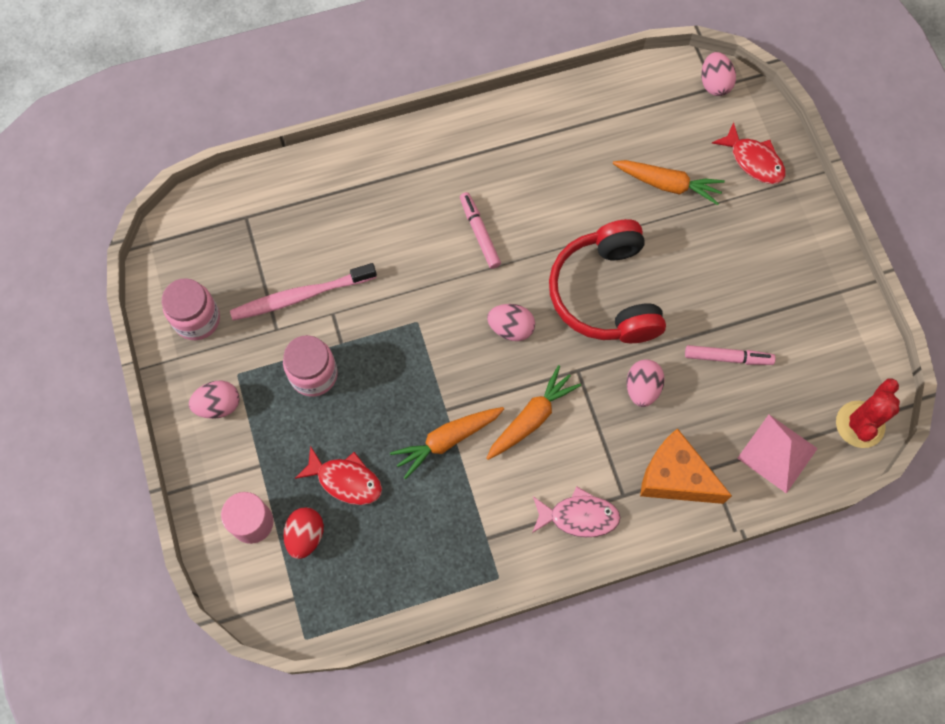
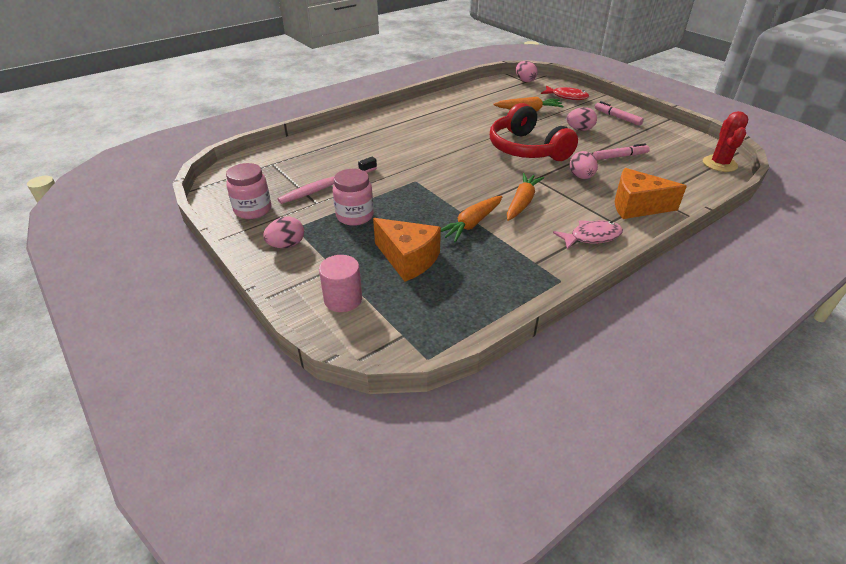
camera: 20 degrees left, 30 degrees down
(305, 535) = (393, 296): red egg -> none
(345, 480) = (408, 259): red fish -> orange cheese
(479, 233) = (432, 143): pink marker -> pink marker (617, 117)
(511, 328) = (479, 171): pink egg -> pink egg (579, 129)
(777, 453) = (687, 184): pink pyramid -> none

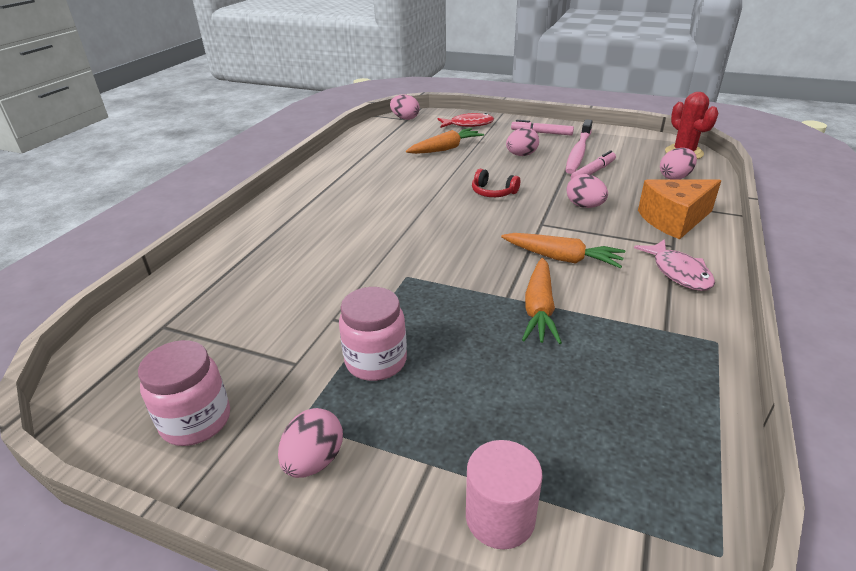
camera: 30 degrees left, 5 degrees down
(327, 186) = (288, 330): pink toothbrush -> pink toothbrush (578, 152)
(408, 259) = (518, 397): orange cheese -> none
(522, 202) = (562, 258): orange carrot -> orange carrot turned 120 degrees clockwise
(527, 149) = (493, 192): red headphones -> red headphones, size x0.44
(591, 237) = (678, 272): pink fish -> pink fish turned 120 degrees clockwise
(683, 179) = (675, 177): none -> pink egg

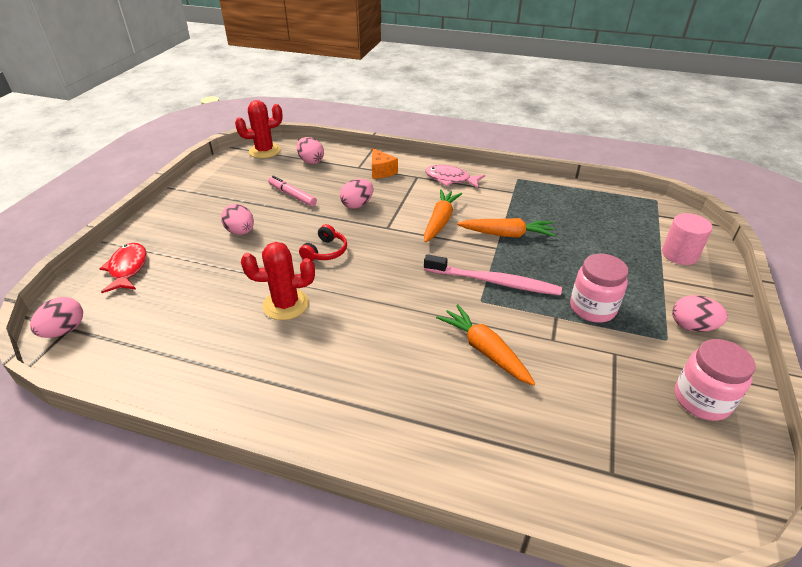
camera: 95 degrees left, 5 degrees up
(418, 180) = (286, 304): none -> red cactus
(445, 149) = (201, 286): orange carrot -> orange carrot (485, 350)
(541, 133) = (184, 216): pink marker -> none
(578, 152) = (246, 199): pink toothbrush -> pink toothbrush (494, 282)
(674, 220) = (381, 171): orange cheese -> orange cheese, size x0.62
(678, 272) = (450, 179): pink fish -> pink fish turned 135 degrees counterclockwise

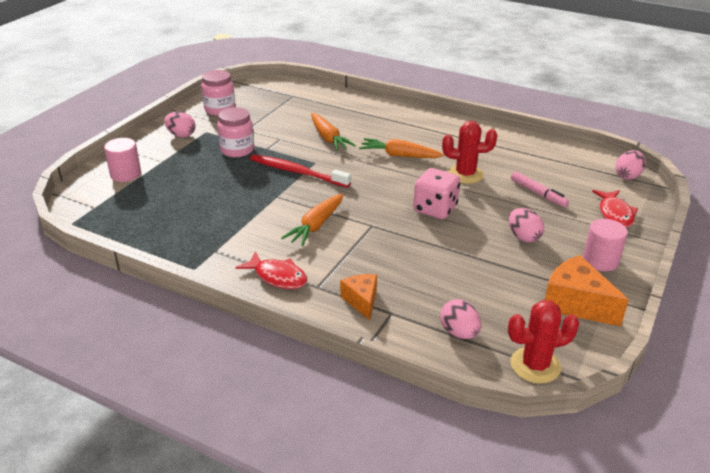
camera: 170 degrees left, 5 degrees down
(178, 218) = (600, 260): none -> pink cylinder
(219, 185) = (576, 304): none -> orange cheese
(292, 195) = (477, 276): pink marker -> pink marker (538, 193)
(325, 251) = (435, 209): red headphones -> pink dice
(357, 205) = (400, 254): pink egg -> none
(450, 179) = (277, 277): pink fish -> red fish
(494, 282) = (296, 172): pink toothbrush -> red toothbrush
(506, 234) = (259, 206): orange carrot -> orange carrot (399, 155)

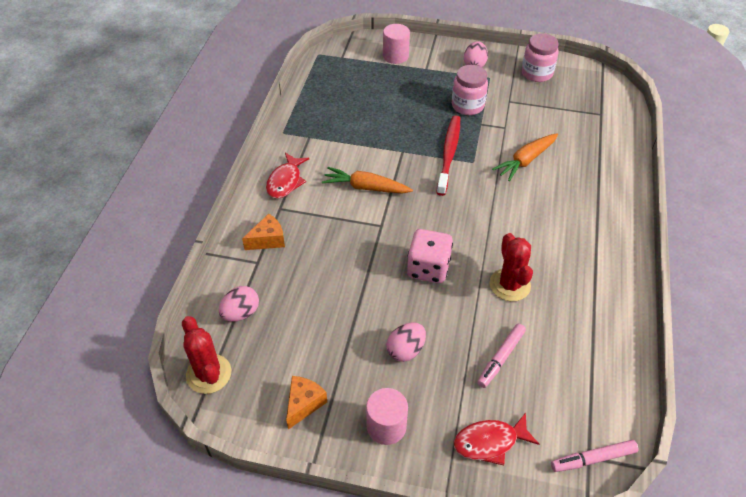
camera: 75 degrees right, 15 degrees up
(399, 155) = (521, 222): orange carrot -> none
(576, 304) = (304, 404): orange cheese -> orange cheese, size x0.62
(627, 176) = (593, 459): pink egg -> pink marker

